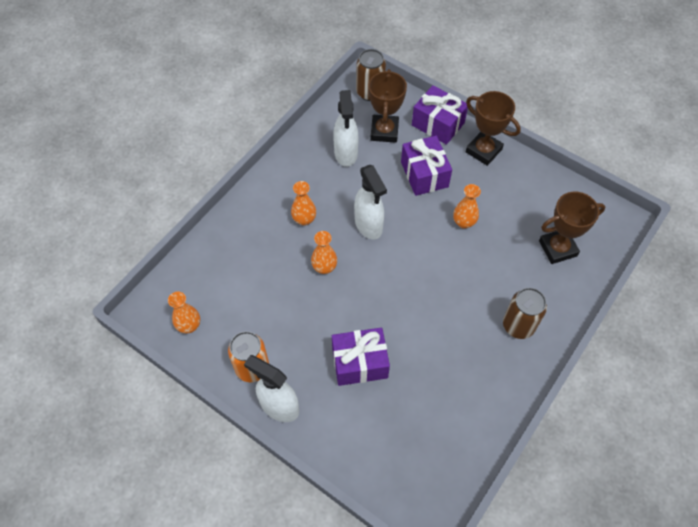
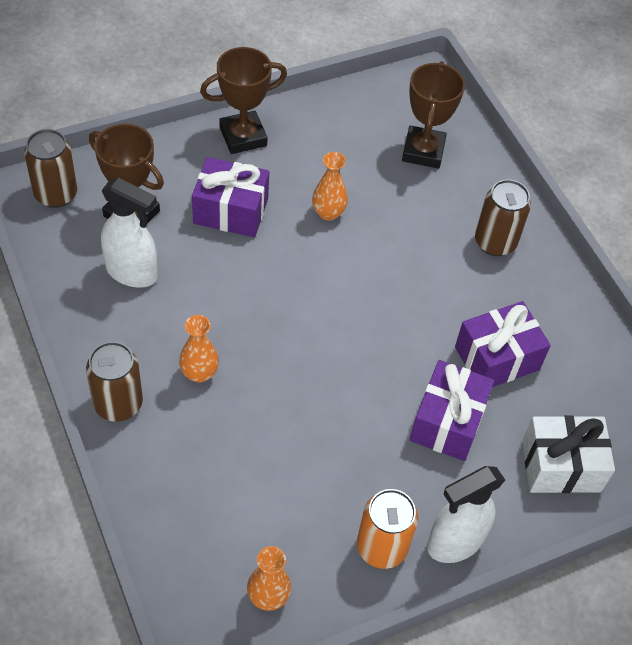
camera: 65 degrees left, 5 degrees down
(260, 194) = (118, 404): none -> brown can
(324, 267) = (289, 389): orange vase -> none
(368, 225) = (261, 308): white spray bottle -> none
(372, 445) = (561, 466): none -> white gift
(438, 124) = (167, 156): purple gift -> purple gift (497, 358)

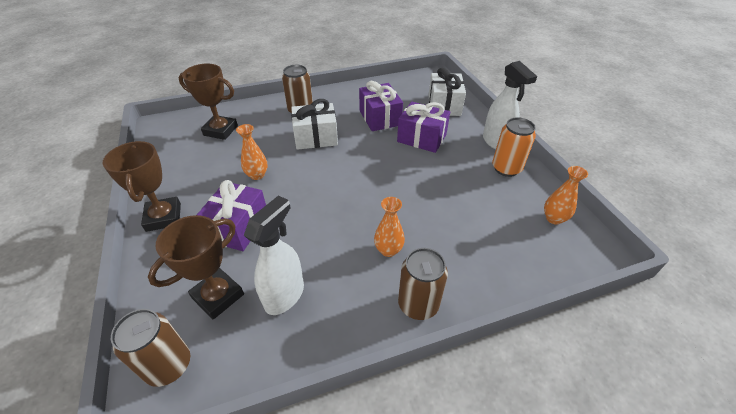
camera: 80 degrees left, 10 degrees down
(425, 271) = (316, 137): none -> white gift

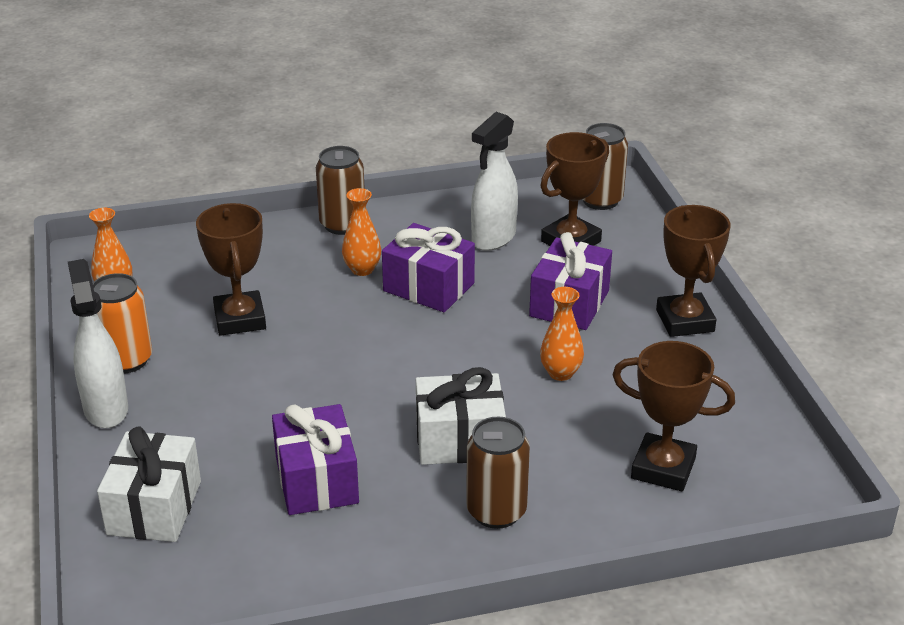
camera: 175 degrees left, 10 degrees down
(421, 138) = (246, 426): purple gift -> purple gift (428, 287)
(457, 200) = (240, 319): none -> brown trophy

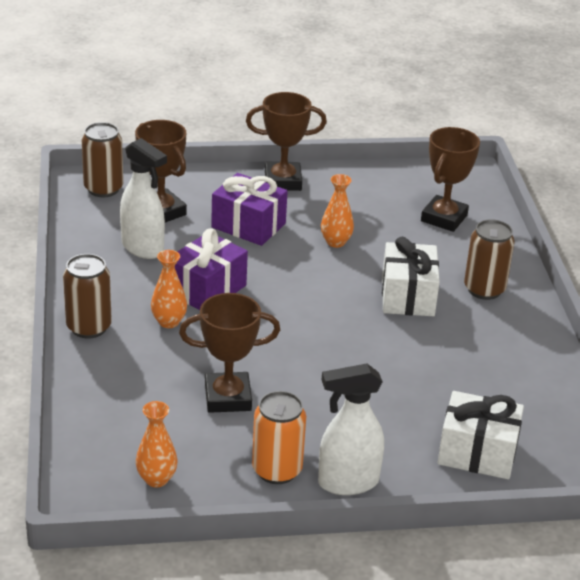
camera: 85 degrees left, 0 degrees up
(316, 480) = (449, 367): purple gift -> none

